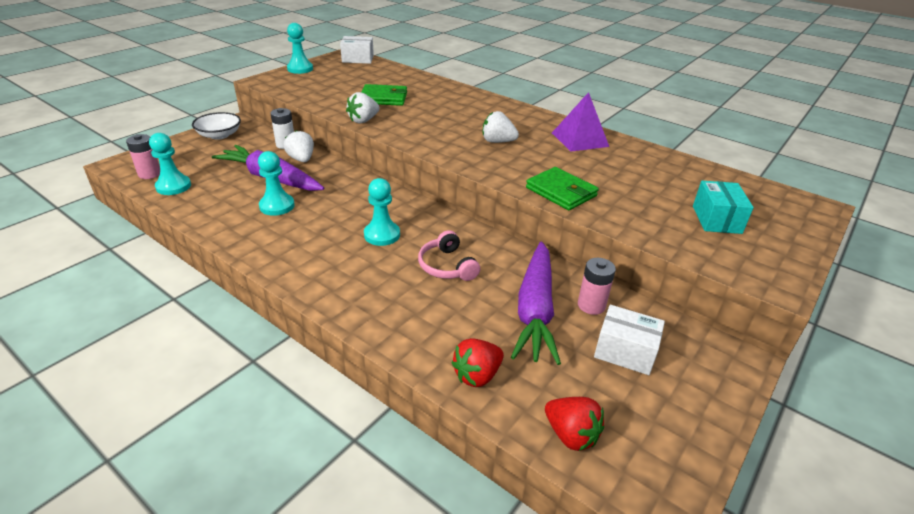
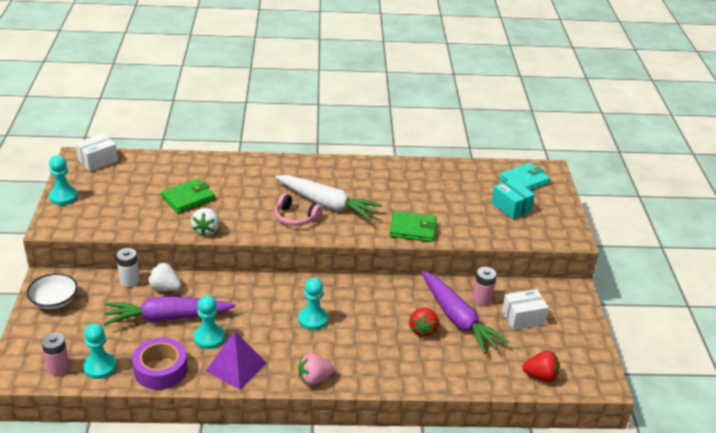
camera: 40 degrees left, 0 degrees up
(207, 209) = (160, 369): none -> purple tape
(308, 283) = (314, 379): none -> pink strawberry
(447, 266) = (380, 319): pink headphones -> pink headphones (295, 217)
(477, 375) = (470, 374): red strawberry -> red strawberry (423, 330)
(497, 142) = (327, 204): white strawberry -> white carrot
(579, 139) = (376, 175): purple pyramid -> purple pyramid (236, 367)
(766, 203) = (524, 181): none -> turquoise wallet

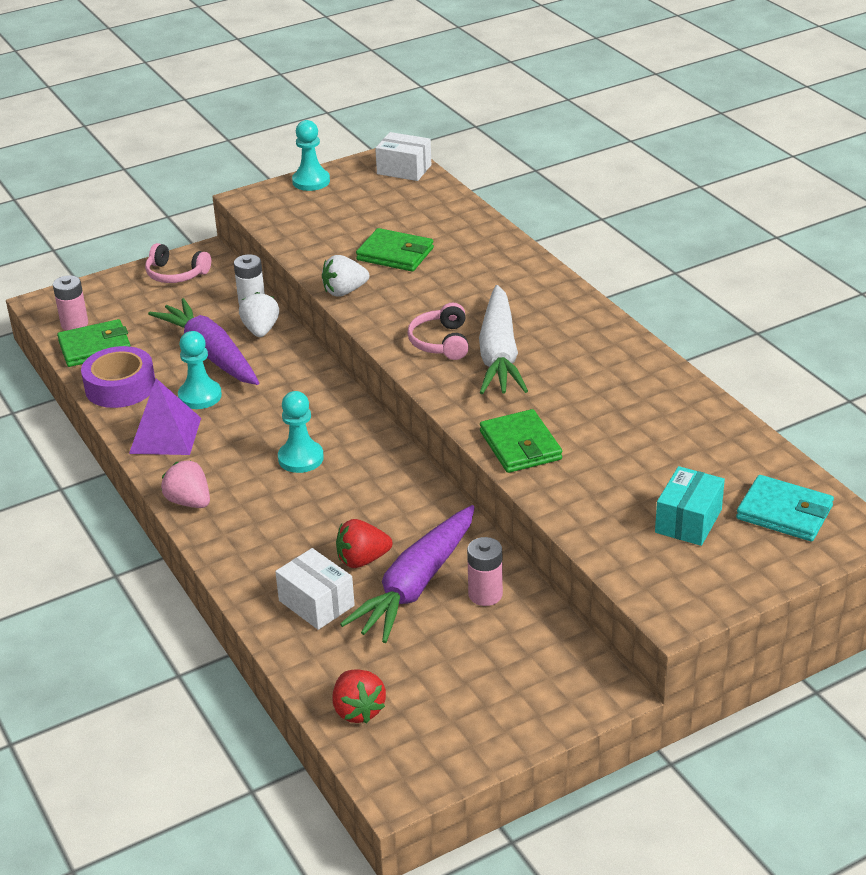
camera: 65 degrees right, 0 degrees up
(54, 300) = (176, 274): white bowl -> pink headphones
(100, 367) = (95, 347): turquoise pawn -> green wallet
(523, 318) = (480, 651): white box -> white box (316, 603)

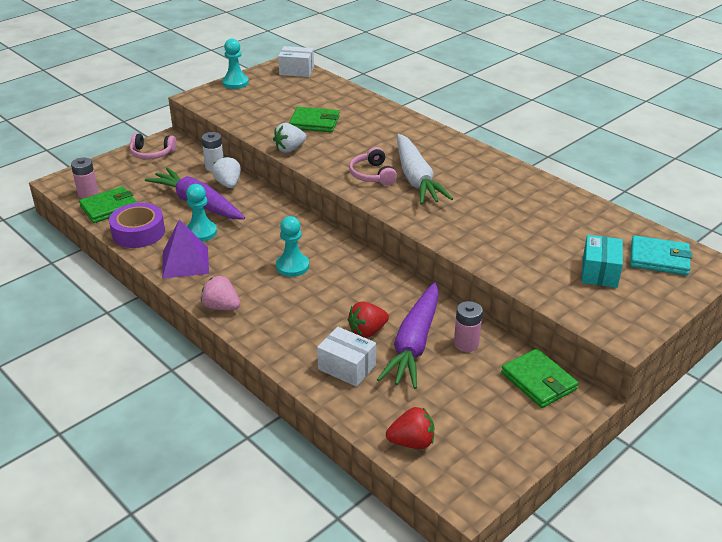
camera: 15 degrees left, 0 degrees up
(358, 710) = (412, 442): red strawberry -> red strawberry turned 60 degrees counterclockwise
(520, 445) = (460, 236): green wallet -> green wallet (538, 381)

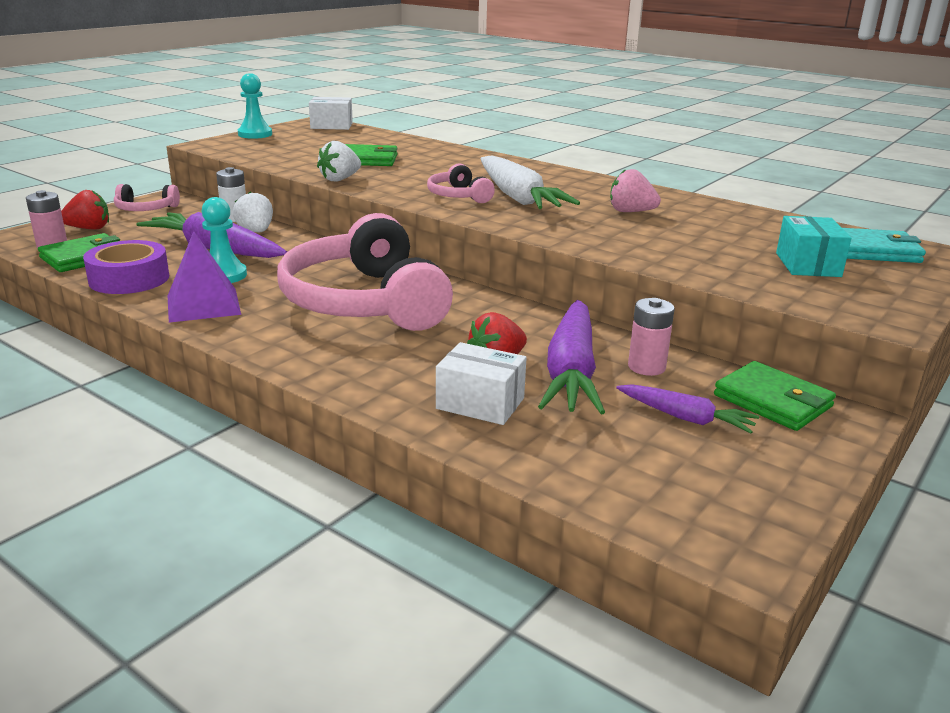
camera: 10 degrees left, 10 degrees down
(221, 307) = (266, 348): pink strawberry -> pink strawberry (630, 212)
(292, 266) = (364, 302): turquoise pawn -> pink headphones
(412, 442) = (620, 488): red strawberry -> red strawberry (89, 228)
(474, 390) = (686, 418): none -> purple carrot

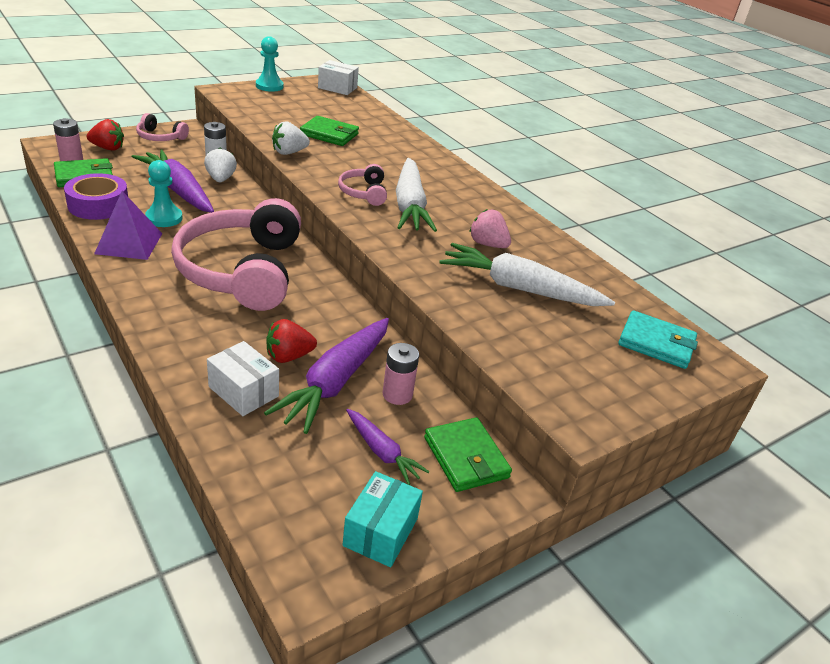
camera: 15 degrees right, 10 degrees up
(702, 237) = (519, 288): none -> white carrot
(808, 265) = (578, 343): turquoise box -> turquoise box (380, 532)

